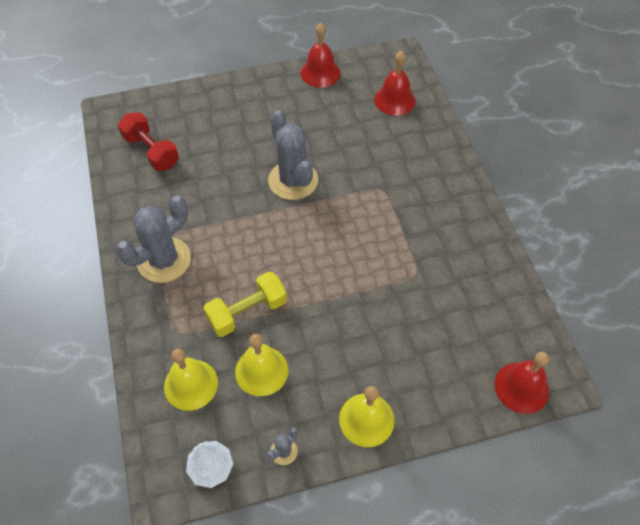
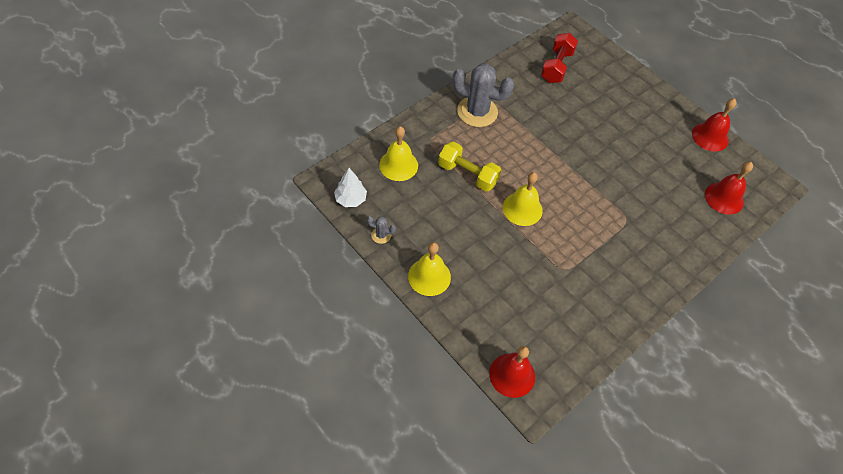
camera: 60 degrees right, 0 degrees up
(261, 370) = (430, 200): yellow bell -> yellow bell (522, 209)
(293, 180) = (593, 159): grey cactus -> none

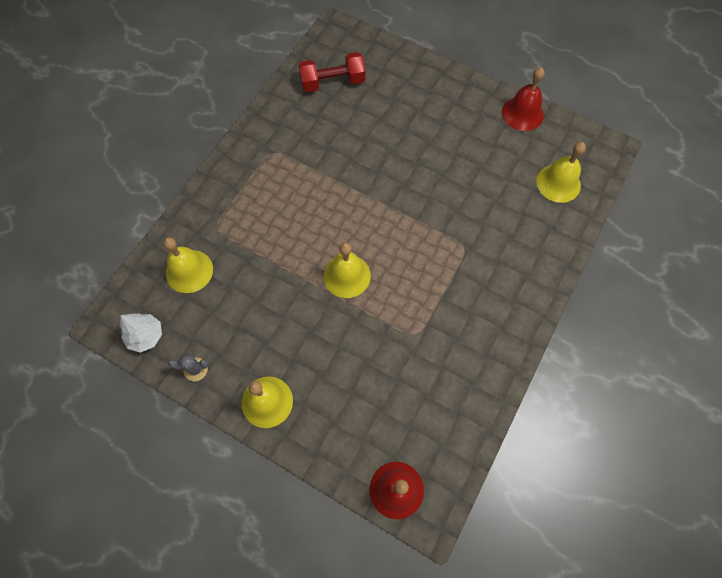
camera: 15 degrees left, 10 degrees up
(467, 174) = (272, 254): yellow dumbbell -> none
(477, 112) = (260, 170): grey cactus -> none
(556, 67) = (333, 82): red dumbbell -> red dumbbell turned 75 degrees clockwise
(724, 198) = (558, 183): red bell -> yellow bell

